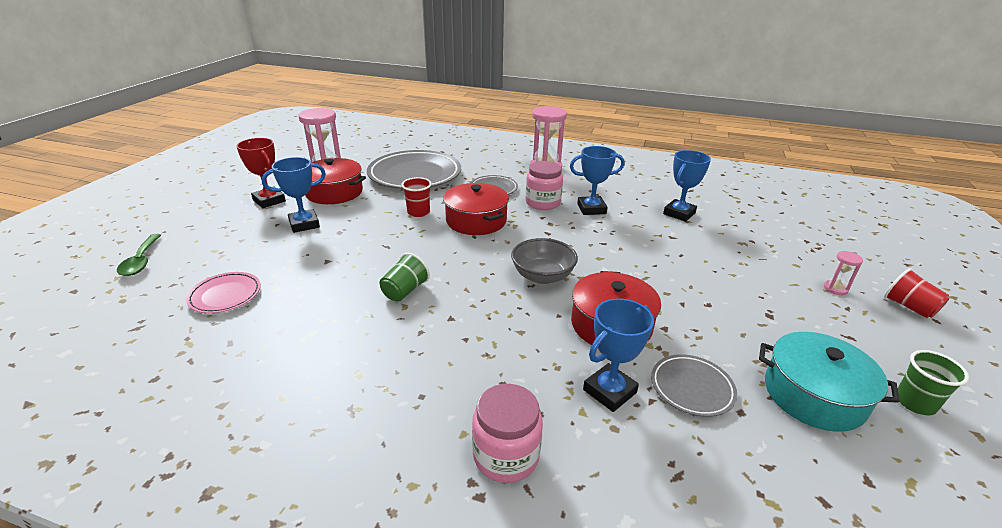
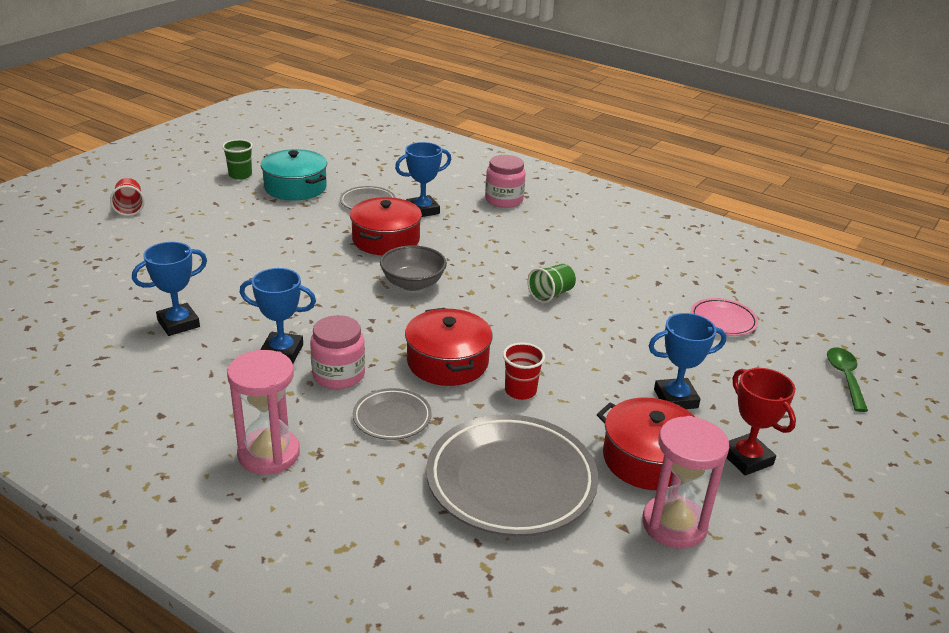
camera: 165 degrees left, 0 degrees up
(835, 289) = (160, 227): pink hourglass -> none

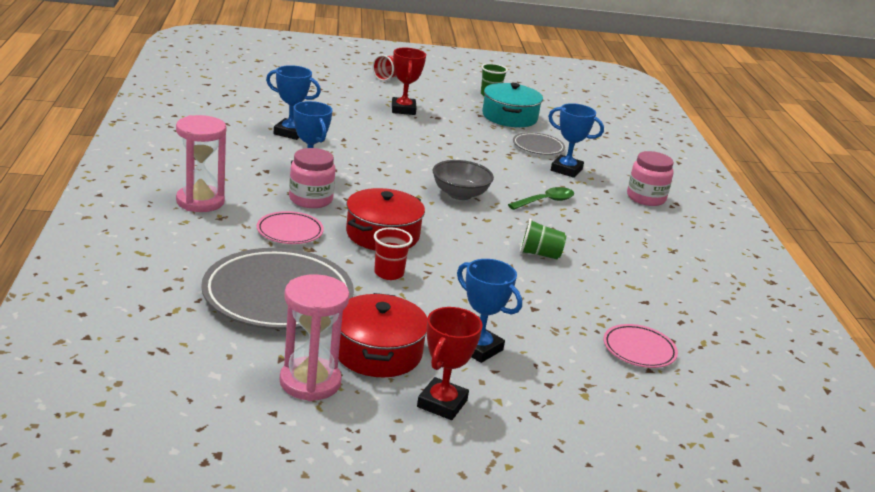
camera: 50 degrees right, 5 degrees down
(211, 233) = (403, 109): none -> red trophy
(386, 240) = (500, 168): red pot -> none
(392, 418) = (290, 232): grey plate -> pink plate
(845, 377) = (653, 443): green spoon -> green spoon (545, 201)

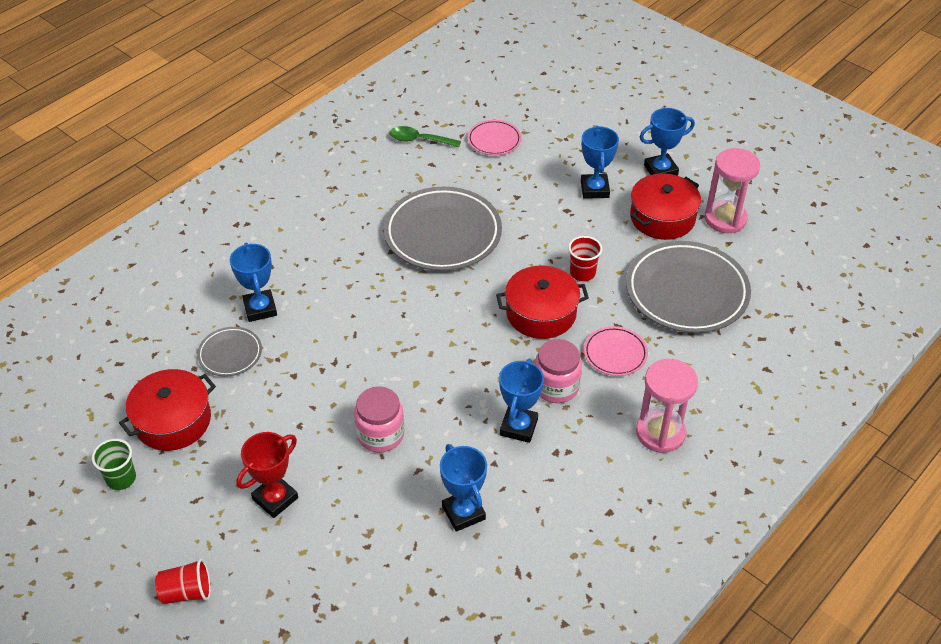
camera: 130 degrees left, 20 degrees up
(442, 403) = (660, 170): red trophy -> blue trophy
(460, 194) = (411, 327): grey bowl -> none
(509, 117) = (173, 421): turquoise pot -> red pot
(539, 254) = (442, 234): green cup -> grey plate
(545, 201) = (347, 281): green spoon -> green spoon (419, 140)
(646, 198) = (252, 242): pink jar -> pink jar (380, 434)

